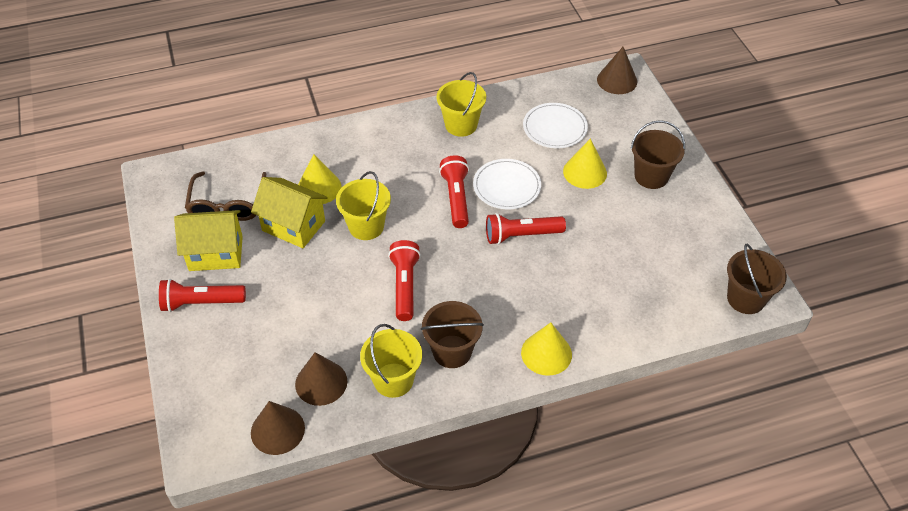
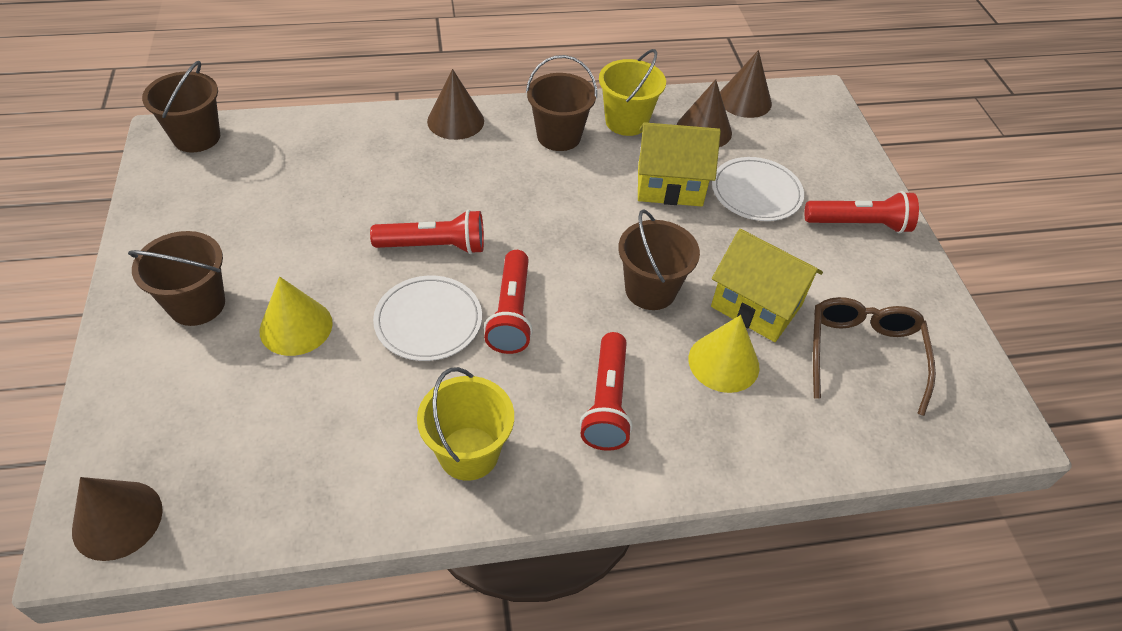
camera: 175 degrees left, 0 degrees up
(216, 253) = (859, 283): yellow house -> yellow house (669, 185)
(366, 226) = (650, 290): yellow bucket -> brown bucket
(405, 286) = (604, 207): red flashlight -> red flashlight (607, 402)
(546, 353) = (455, 121): yellow cone -> brown cone
(555, 128) = (302, 419): white plate -> white plate (756, 192)

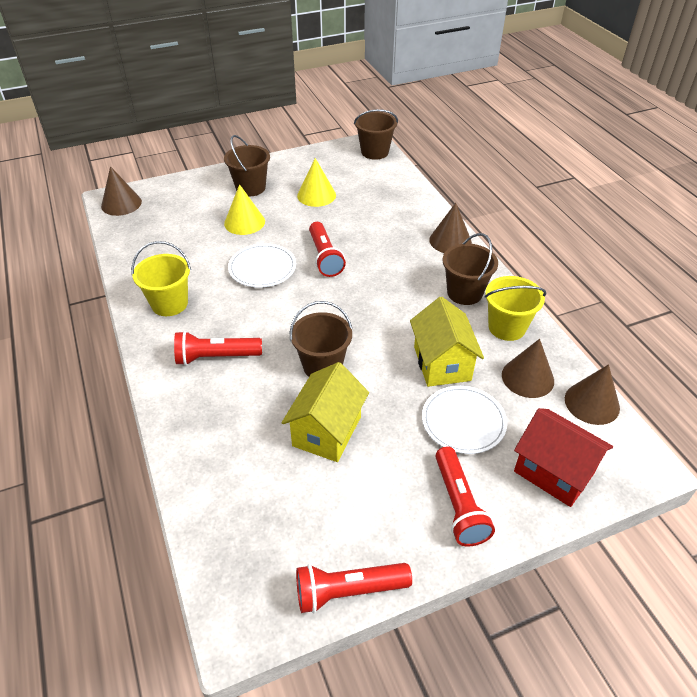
camera: 80 degrees right, 5 degrees down
(511, 313) = (279, 301): red flashlight -> red flashlight (348, 591)
(723, 362) = (264, 415): yellow cone -> yellow cone (316, 195)
(824, 151) = (554, 472): none -> red house
(863, 354) = (295, 510): brown glasses -> none

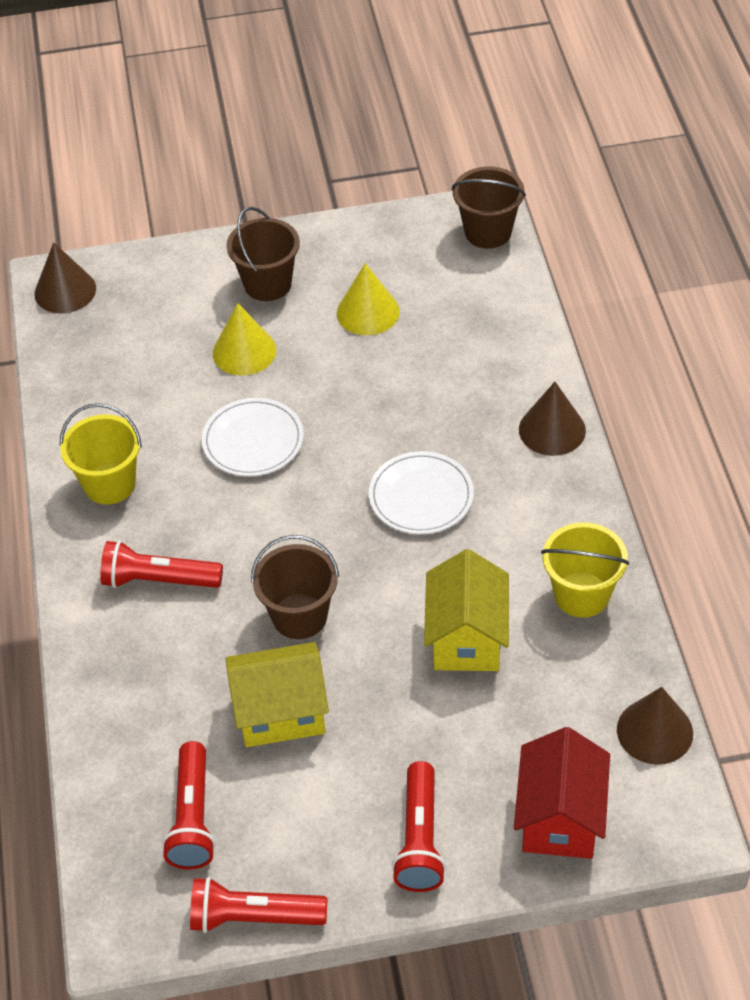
camera: 15 degrees right, 5 degrees up
(324, 257) = (350, 434): red flashlight -> red flashlight (192, 817)
(327, 431) = (280, 713): yellow house -> yellow house turned 45 degrees clockwise
(463, 421) = (466, 729): white plate -> white plate (421, 496)
(464, 293) = (540, 527): brown bucket -> none
(527, 377) = (580, 679): brown cone -> none
(554, 472) = (560, 818): red house -> red house turned 45 degrees clockwise

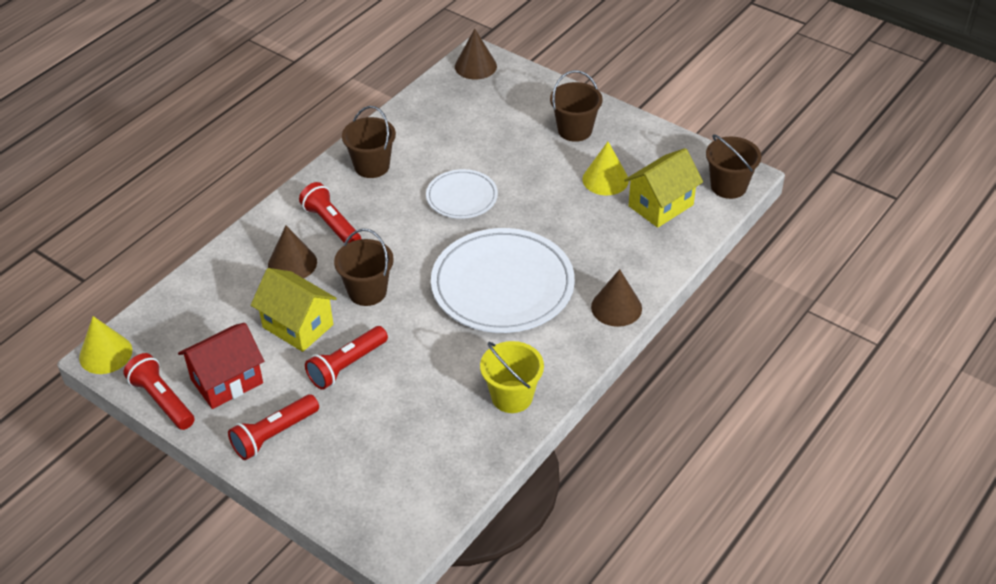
camera: 45 degrees right, 5 degrees down
(109, 484) = (372, 166): yellow bucket -> brown bucket
(192, 817) = (199, 336): red flashlight -> red flashlight (347, 365)
(244, 351) = (517, 153): yellow cone -> yellow cone (105, 354)
(421, 496) = (502, 285): white plate -> white plate, size x1.87
(467, 638) = (427, 367): yellow house -> yellow house (661, 205)
(560, 818) = (347, 486): red house -> red house (227, 381)
(654, 731) = (450, 491): brown cone -> brown cone (292, 263)

